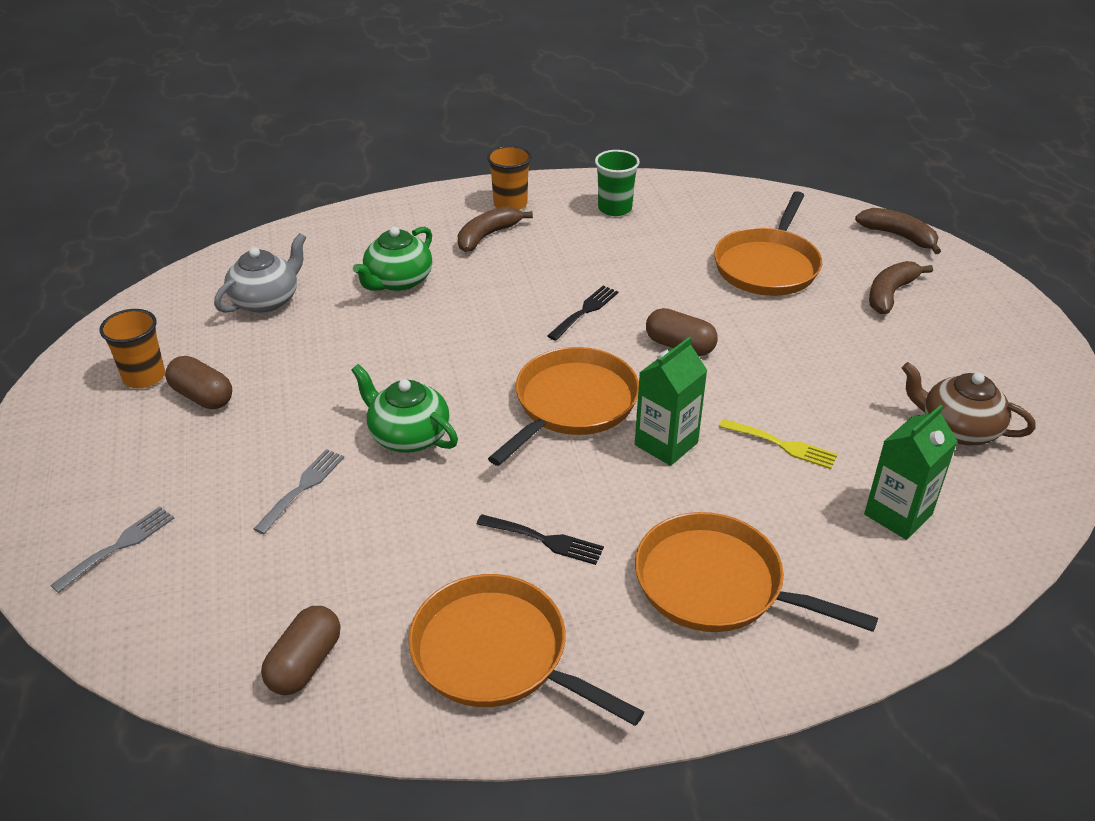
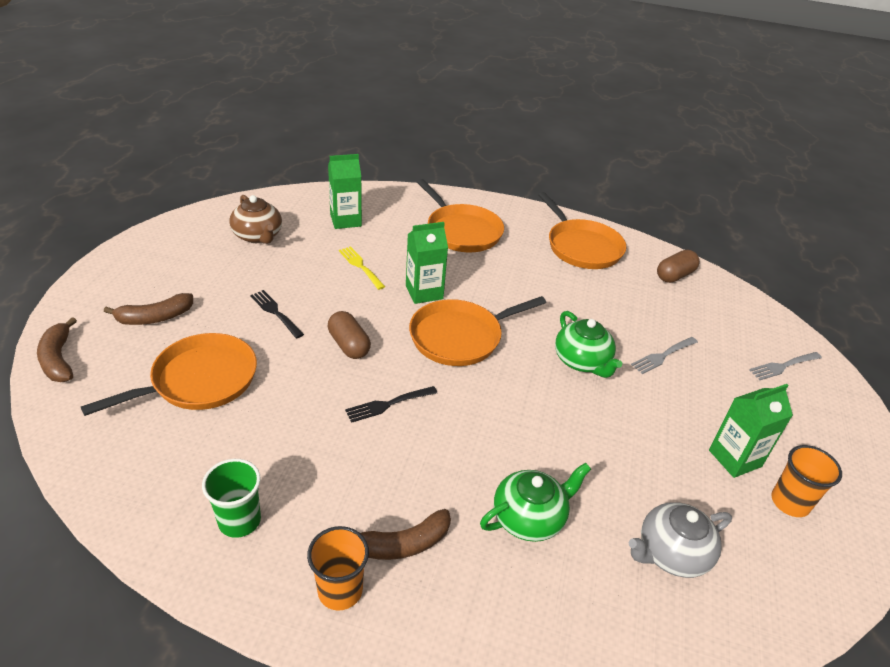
camera: 155 degrees left, 0 degrees up
(202, 396) = (735, 458): brown capsule -> green carton
(544, 540) = (531, 277): black fork -> black fork (275, 312)

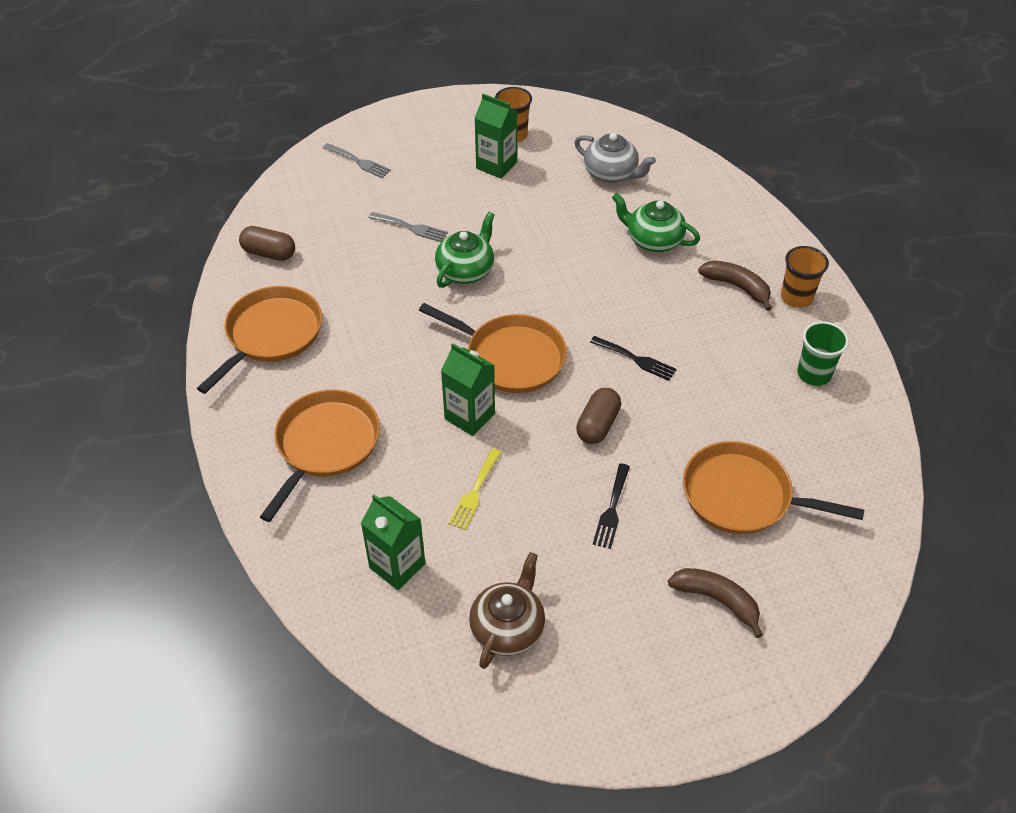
camera: 120 degrees left, 10 degrees up
(58, 359) = (836, 623): brown banana -> none

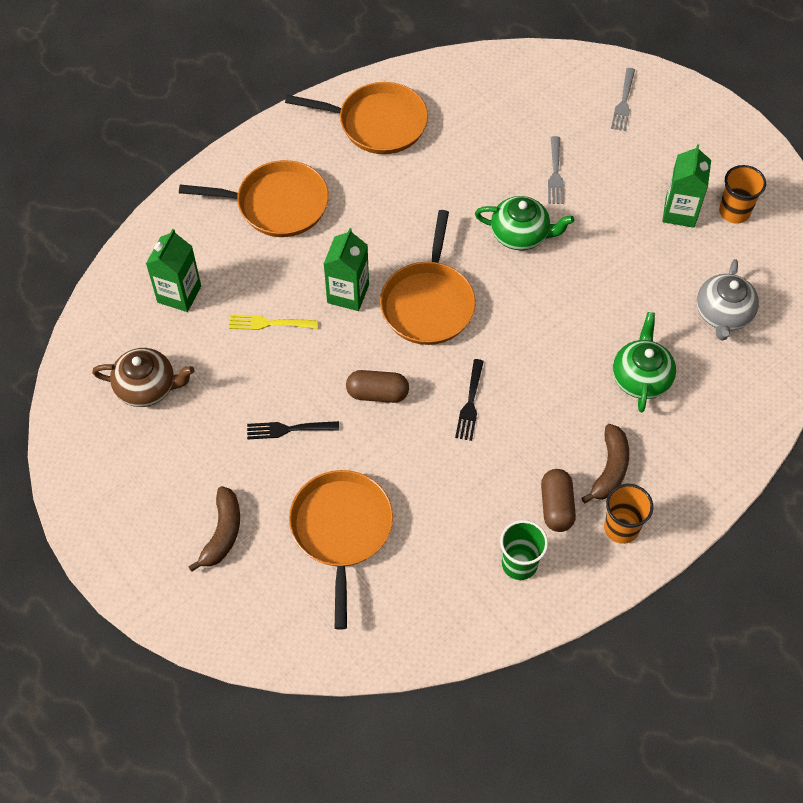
camera: 70 degrees right, 10 degrees up
(269, 253) = (470, 84): brown capsule -> brown capsule (556, 506)

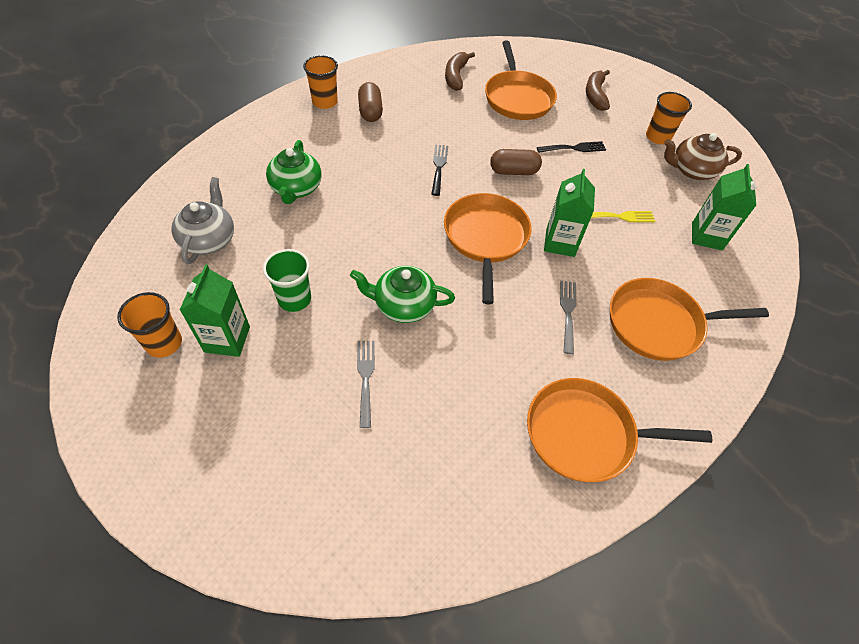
camera: 170 degrees right, 5 degrees down
(165, 445) = (658, 137): none -> orange cup
(519, 564) = (396, 85): green cup -> green cup (294, 299)
(610, 469) = (329, 132): brown banana -> brown banana (455, 76)
(623, 102) = (269, 493): grey fork -> grey fork (568, 313)

